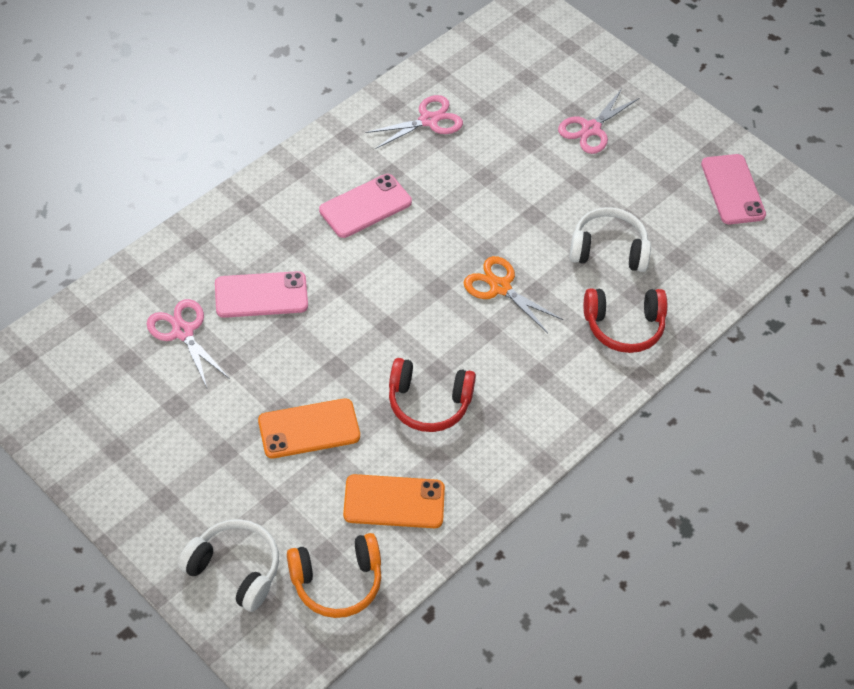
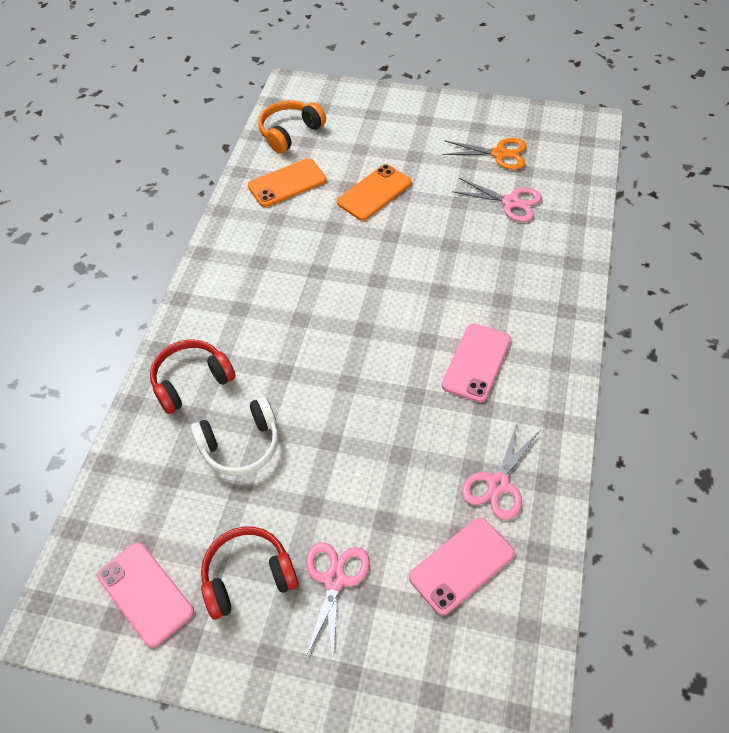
camera: 155 degrees right, 0 degrees up
(235, 569) = (352, 111): white headphones -> none
(261, 295) = (485, 252): pink phone -> pink phone (461, 565)
(428, 403) = (308, 247): red headphones -> red headphones (248, 576)
(500, 287) = (314, 357): orange scissors -> orange scissors (499, 154)

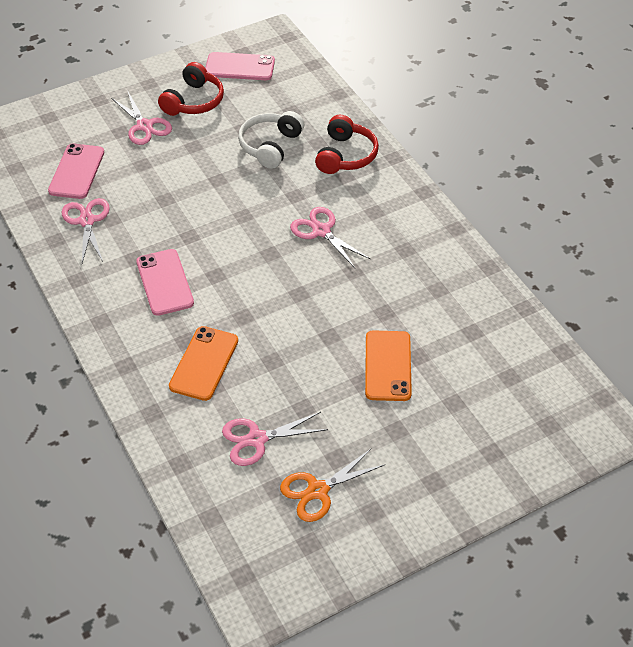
camera: 135 degrees right, 5 degrees down
(287, 183) = (471, 324): orange phone -> orange phone (204, 363)
(290, 133) = (537, 375): orange headphones -> none
(301, 320) = (321, 231): none -> pink scissors

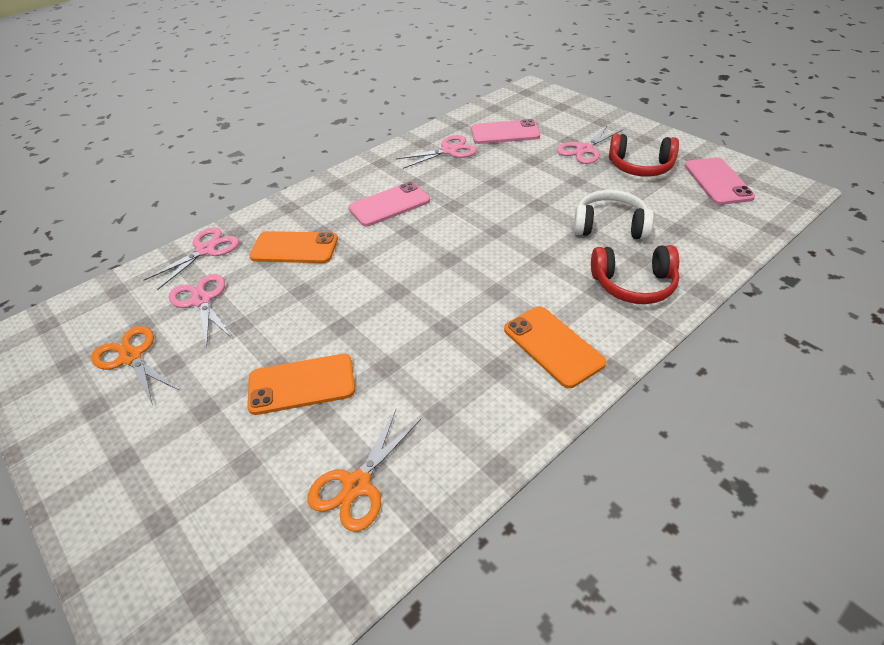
camera: 80 degrees right, 5 degrees down
(321, 231) = (497, 289): pink scissors -> pink scissors (206, 250)
(393, 215) = (553, 346): none -> orange phone
(486, 340) = (357, 485): none -> orange scissors

